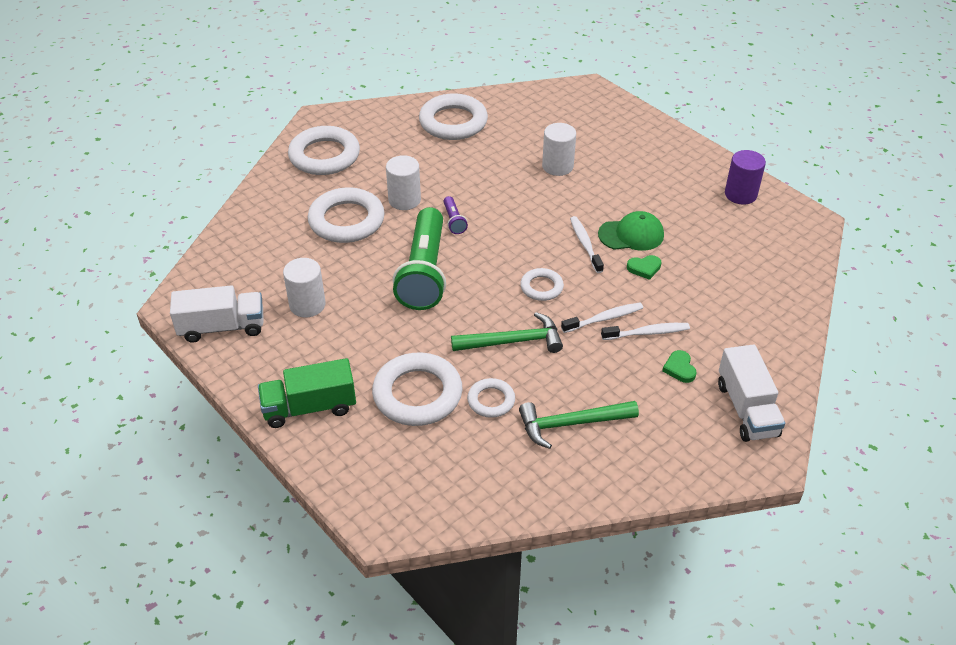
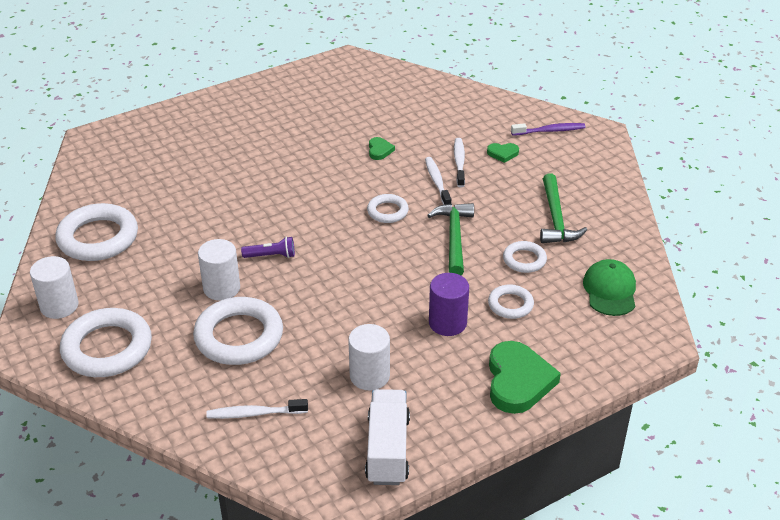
camera: 80 degrees left, 5 degrees down
(309, 407) = (518, 381): green truck -> green heart
(417, 394) = (510, 305): white ring -> white ring, size x0.53
(424, 272) = (344, 284): green flashlight -> none
(557, 166) = (213, 177): white cylinder -> white cylinder (59, 306)
(585, 244) = (337, 177): white toothbrush -> white toothbrush (254, 413)
(631, 235) = (333, 150): green cap -> green cap (610, 290)
(740, 194) = (301, 84): purple cylinder -> purple cylinder (447, 323)
(746, 409) = (550, 131): white truck -> purple toothbrush

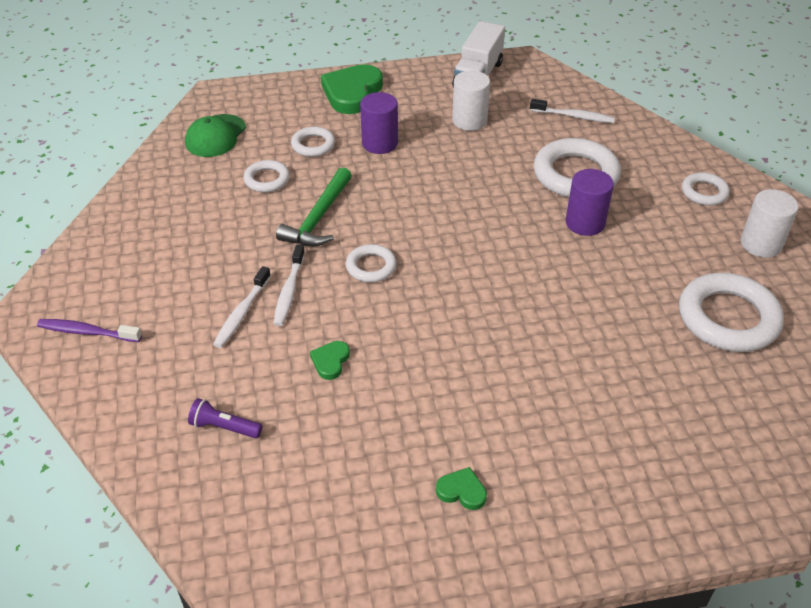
camera: 160 degrees left, 5 degrees up
(107, 348) = (704, 192): white ring -> white ring, size x0.53
(221, 288) = (585, 223): white cylinder -> purple cylinder
(271, 256) = (524, 245): purple flashlight -> purple flashlight (224, 427)
(503, 153) = (178, 312): green heart -> green heart (462, 491)
(556, 218) = (197, 213): green hammer -> none

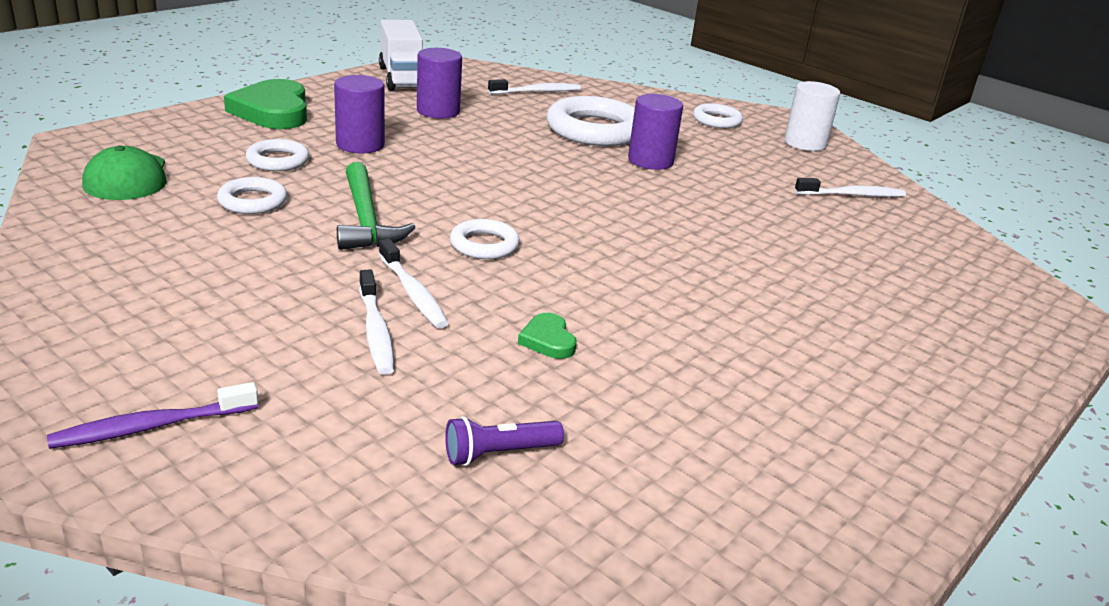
camera: 40 degrees left, 15 degrees down
(462, 491) = (836, 400): green heart -> none
(469, 121) = (438, 111): white cylinder -> purple cylinder
(728, 318) = (852, 195): white ring -> white toothbrush

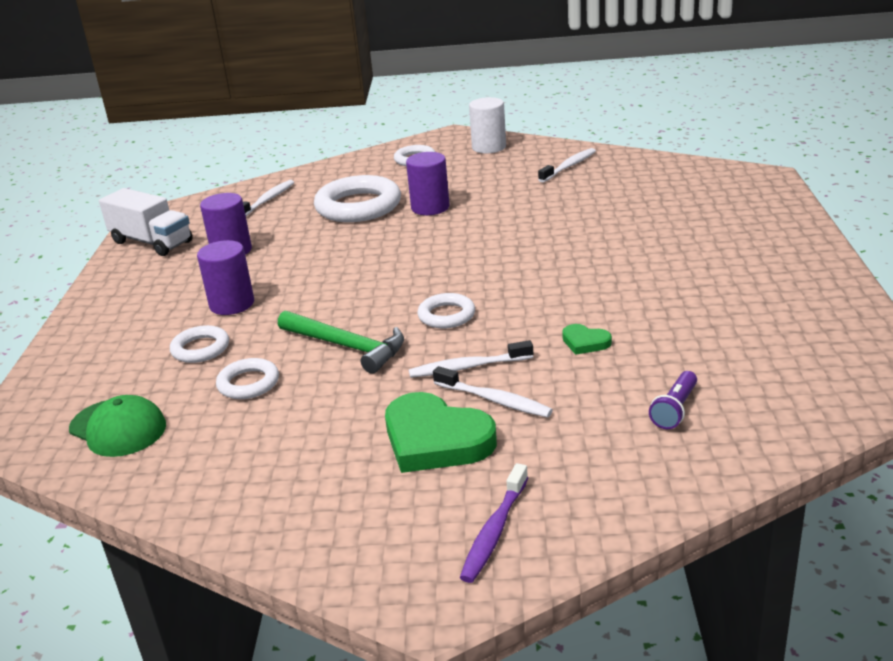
camera: 35 degrees left, 0 degrees up
(273, 111) = (112, 319): green heart -> green heart (435, 440)
(413, 293) = (467, 367): white toothbrush -> white toothbrush turned 150 degrees clockwise

